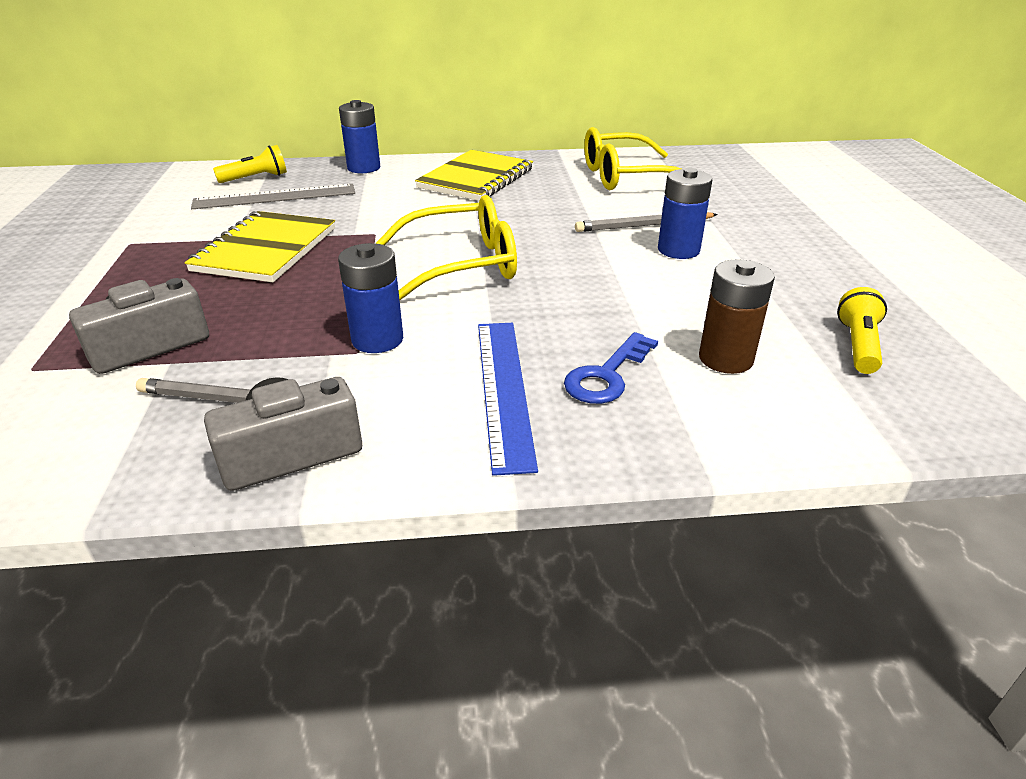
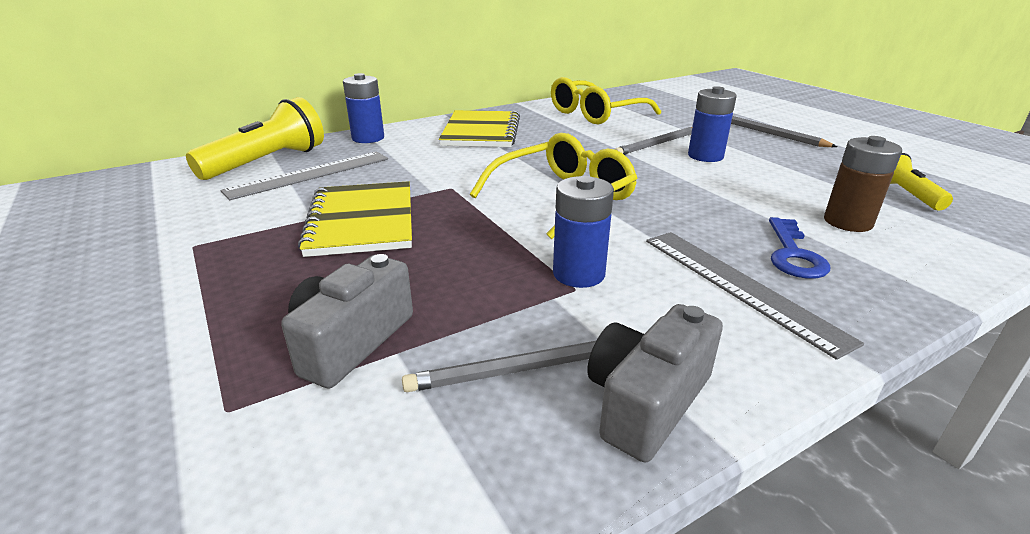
camera: 25 degrees left, 5 degrees down
(256, 178) = (268, 162): yellow flashlight -> yellow flashlight, size x1.78
(504, 389) = (739, 286): blue ruler -> grey ruler
(806, 239) = (772, 134): none -> grey pencil

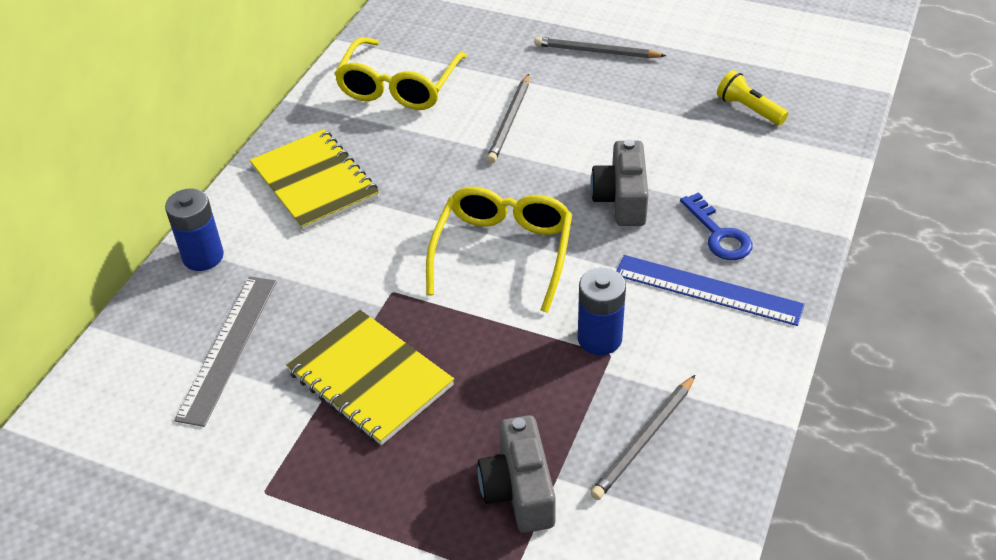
camera: 35 degrees left, 15 degrees up
(268, 162) = (151, 355): yellow flashlight -> none
(646, 401) = (726, 420): grey camera -> grey camera (622, 199)
(705, 156) = (567, 122): blue battery -> none
(739, 286) = (708, 290): grey ruler -> blue ruler
(847, 222) = (731, 172): brown battery -> none

